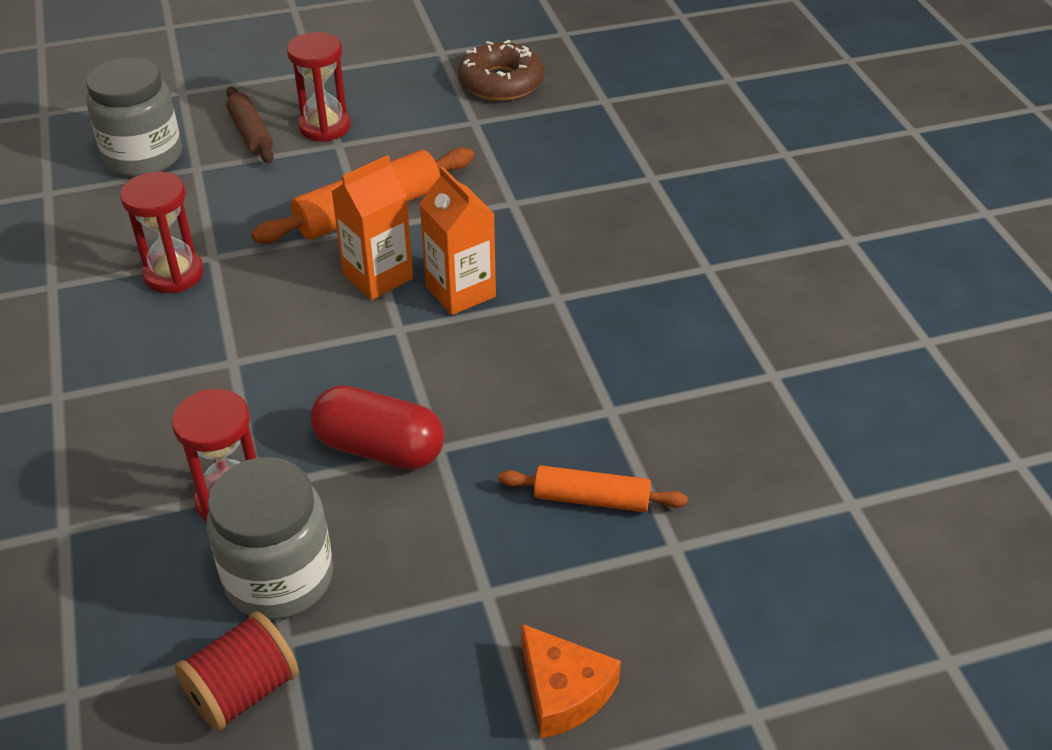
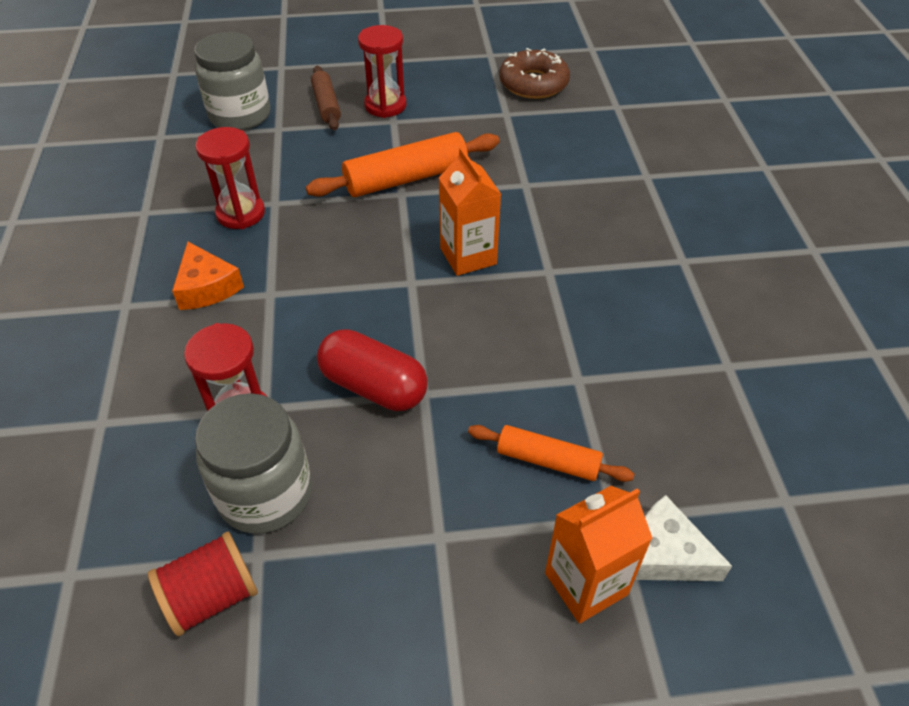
camera: 10 degrees right, 5 degrees up
(378, 276) = (402, 235): orange carton -> orange carton (586, 584)
(563, 691) = (491, 646): orange cheese -> orange cheese (206, 287)
(733, 574) = (666, 554): none -> white cheese

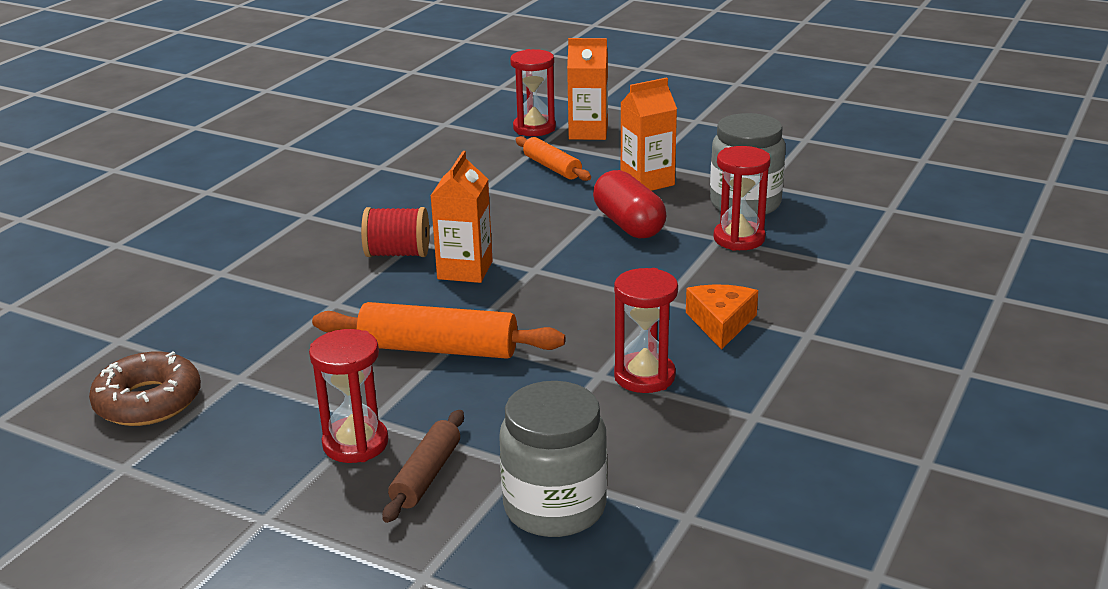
camera: 145 degrees left, 20 degrees down
(211, 597) = (802, 180): red spool -> red spool (398, 254)
(411, 485) = (647, 182): none -> orange carton
(666, 554) = (534, 128): white cheese -> red hourglass

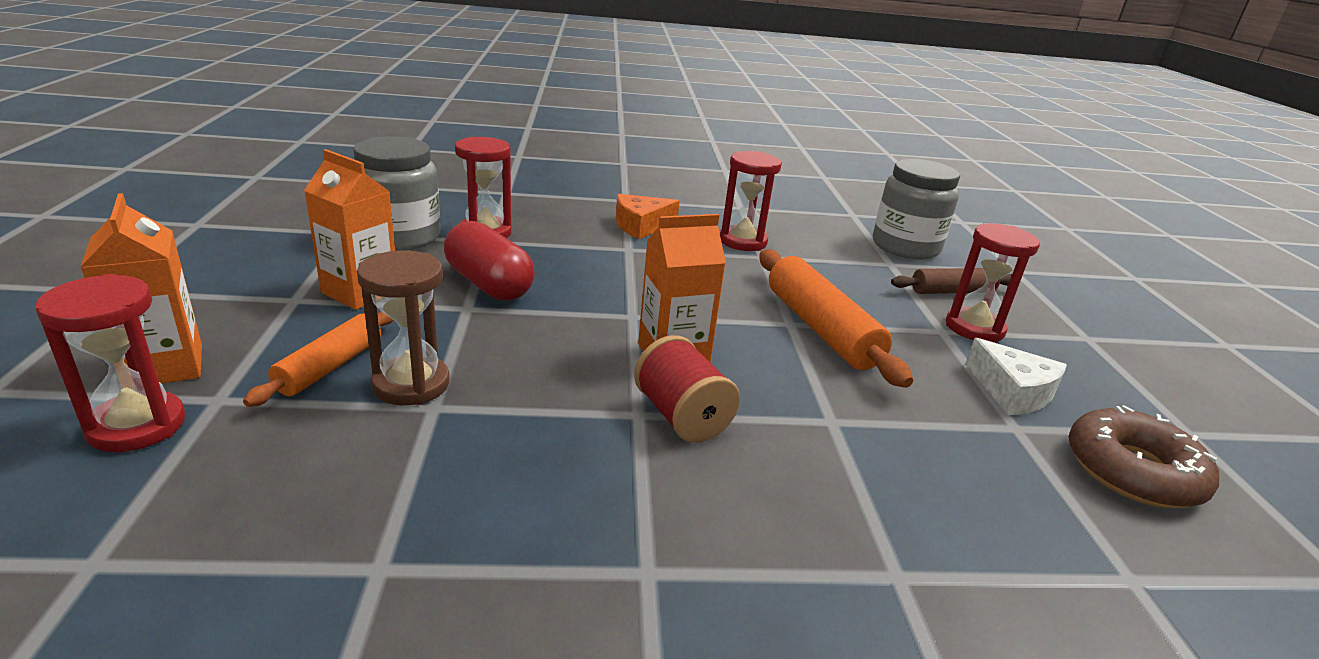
camera: 125 degrees left, 0 degrees up
(266, 403) = (1012, 391): none -> white cheese
(512, 185) = (411, 384): none -> brown hourglass
(629, 224) = (488, 285): red capsule -> red capsule turned 75 degrees counterclockwise

